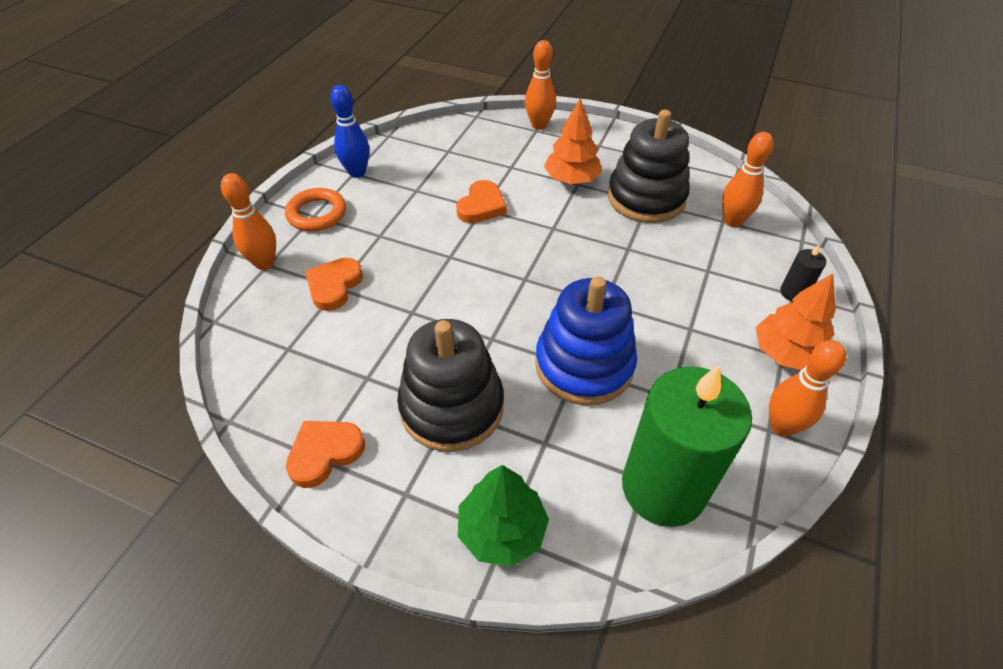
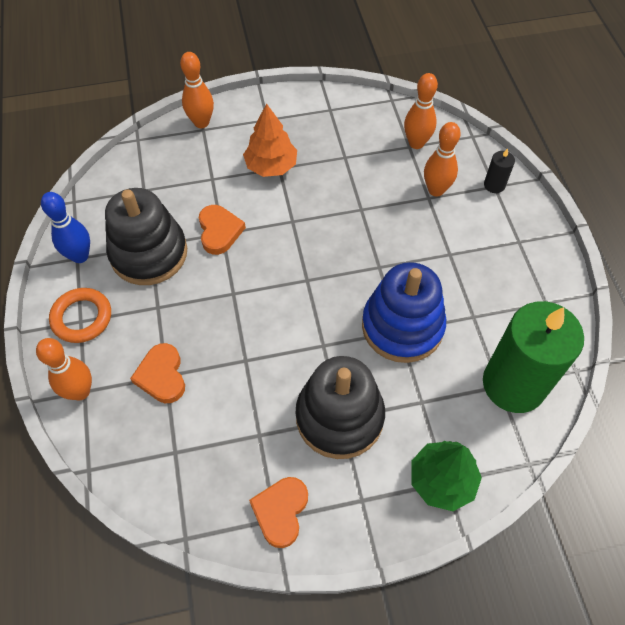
camera: 35 degrees left, 10 degrees up
(646, 198) = (341, 154): black stacking toy -> black stacking toy (149, 253)
(781, 426) = (551, 295): orange bowling pin -> orange bowling pin (436, 190)
(786, 353) = (520, 237): orange tree -> none

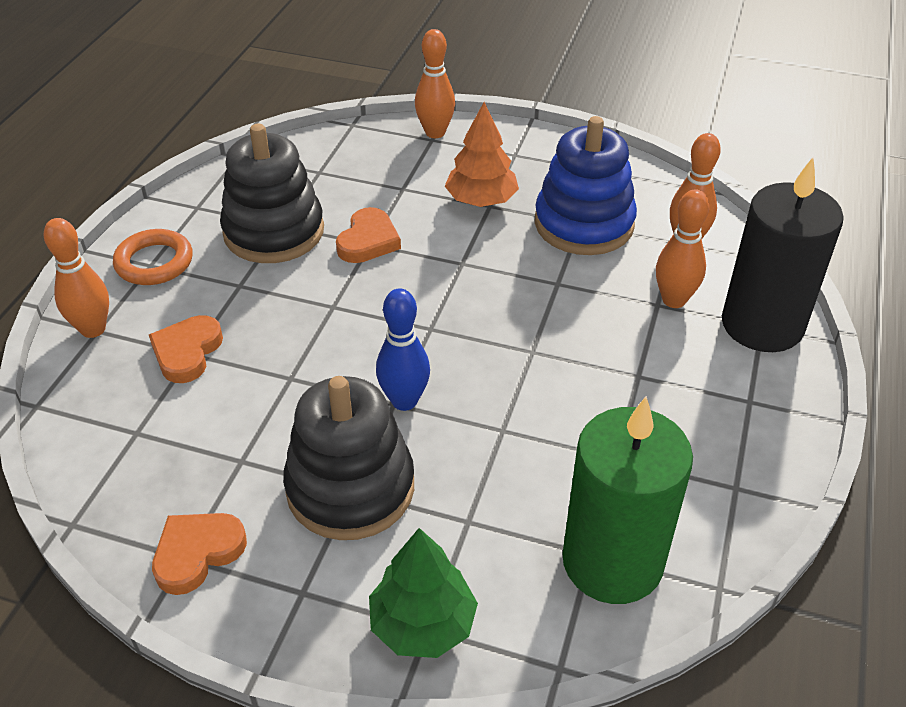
camera: 30 degrees right, 15 degrees down
(80, 256) = (201, 206): blue bowling pin -> blue bowling pin (404, 401)
(402, 326) = (510, 427): blue stacking toy -> blue stacking toy (584, 224)
(494, 185) = (762, 325): black candle -> black candle, size x2.48

